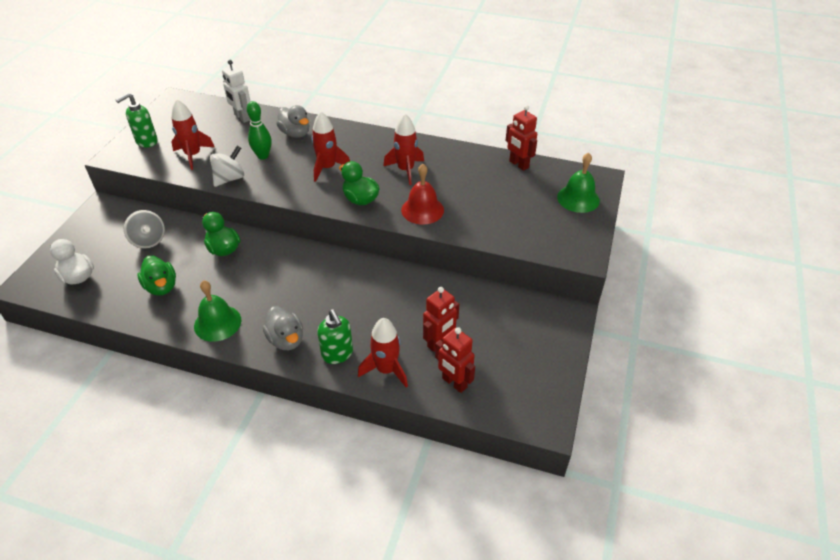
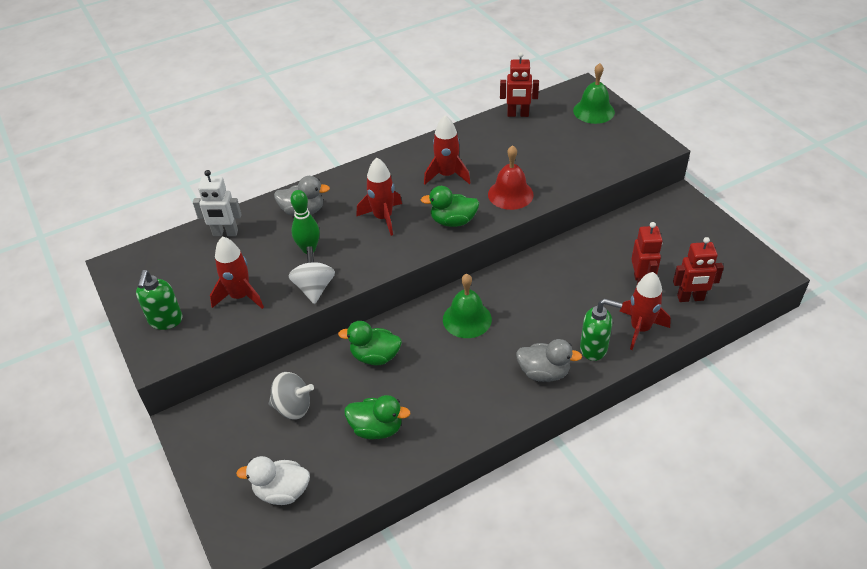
camera: 45 degrees left, 0 degrees up
(217, 323) = (473, 410): green bell -> green bell (467, 319)

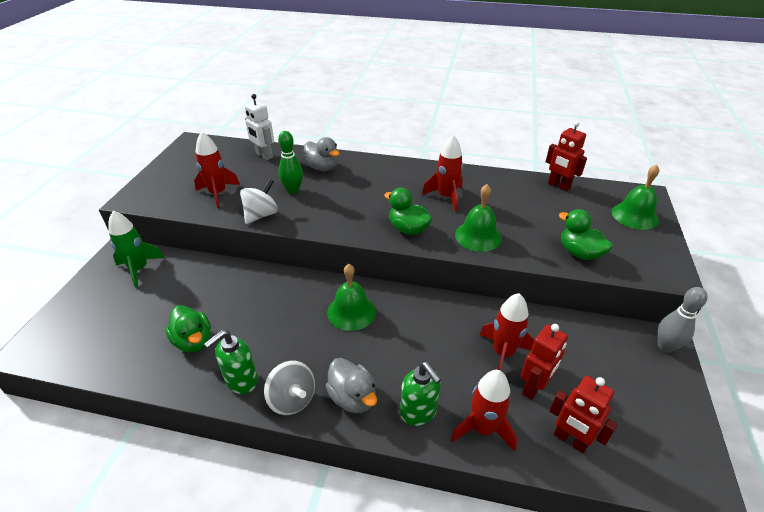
camera: 40 degrees right, 5 degrees down
(165, 321) = (166, 183): green soap dispenser -> green soap dispenser (241, 381)
(233, 418) = (139, 269): none -> green rocket
(282, 491) = (92, 335): white duck -> none
(293, 407) = (174, 287): grey spinning top -> grey spinning top (292, 399)
(375, 356) = (260, 292): green duck -> green duck (579, 253)
(383, 218) = (364, 199): red rocket -> red rocket (503, 353)
(510, 194) = (478, 236): red bell -> green bell
(684, 201) = (665, 346): none -> grey bowling pin

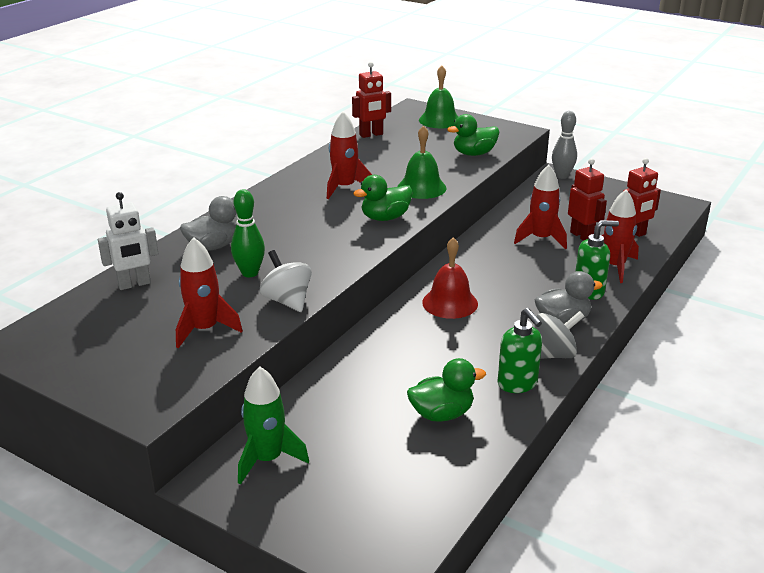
camera: 70 degrees left, 10 degrees down
(351, 311) = (450, 303): green bell -> red bell

